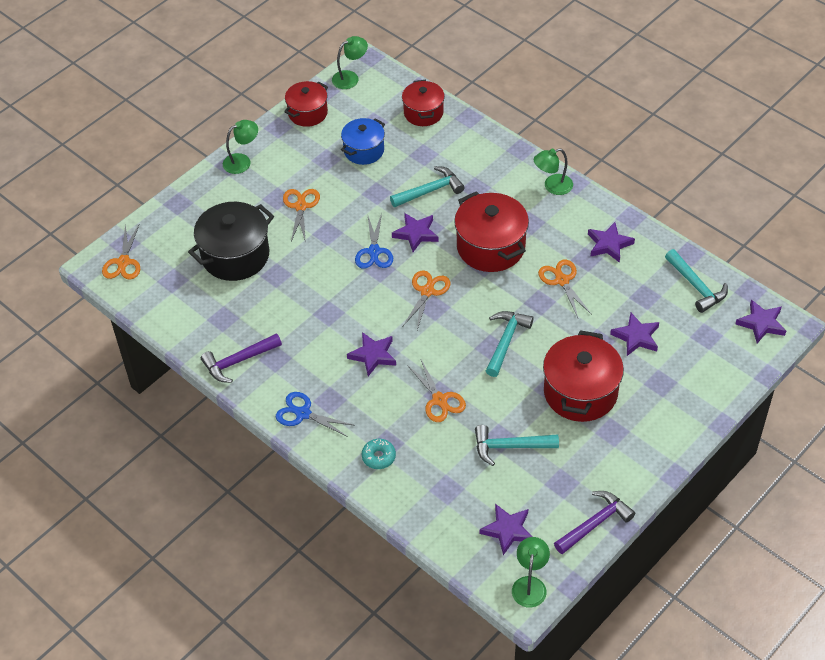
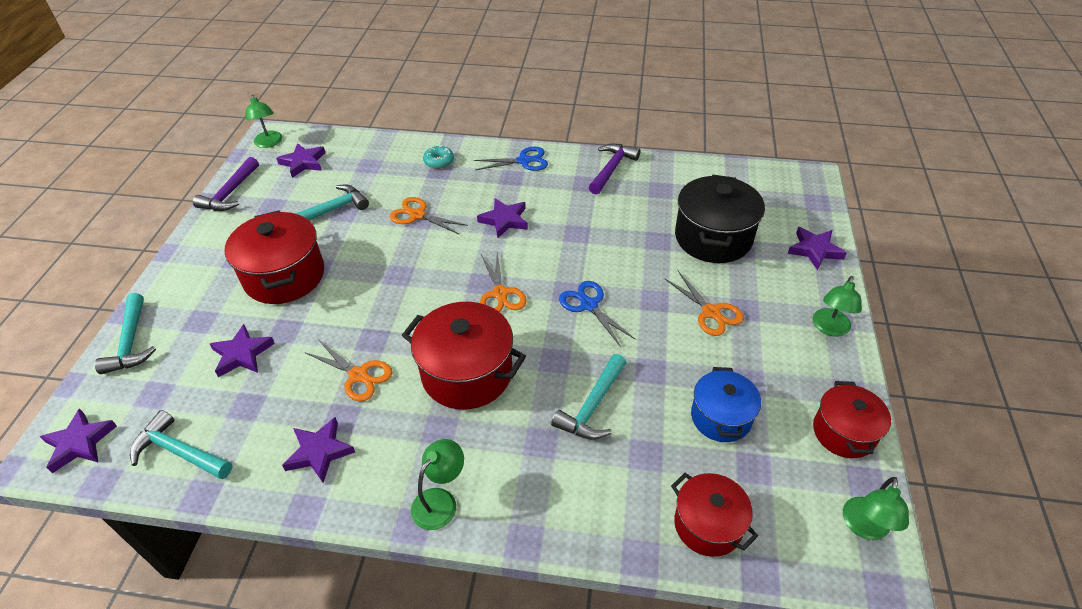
camera: 145 degrees right, 5 degrees down
(123, 262) = (795, 189): orange scissors -> none
(416, 234) = (563, 346): purple star -> purple star (814, 250)
(506, 341) = (386, 286): turquoise hammer -> turquoise hammer (131, 342)

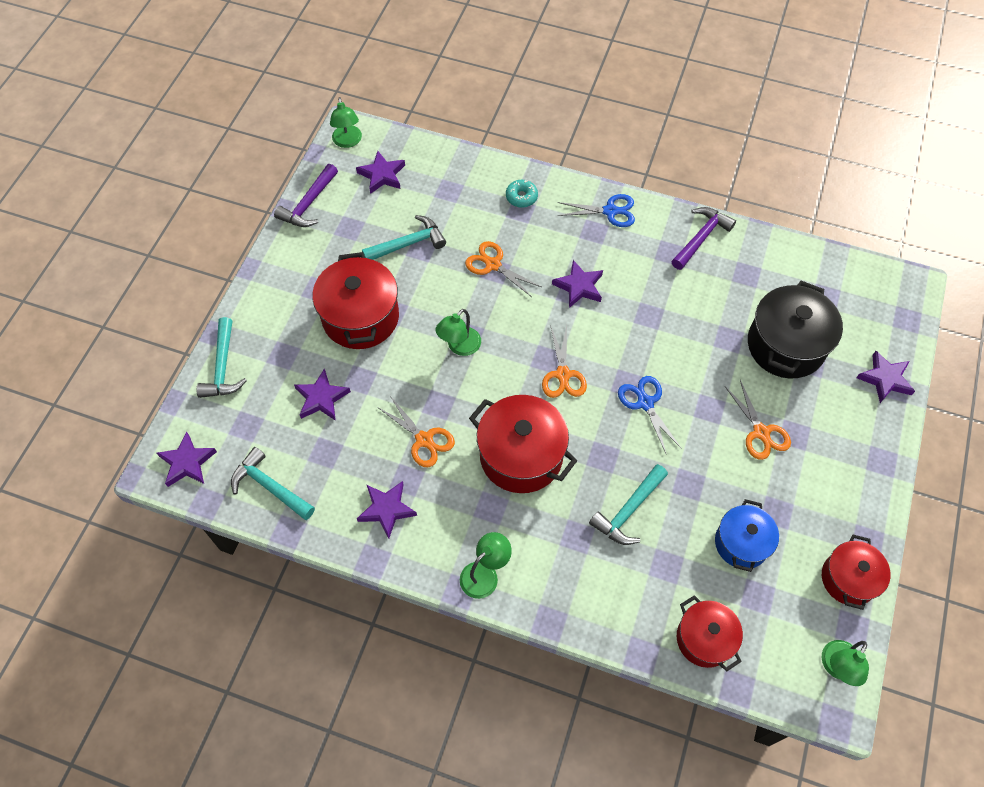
camera: 10 degrees right, 15 degrees up
(829, 328) = (870, 471): green lamp -> green lamp (459, 347)

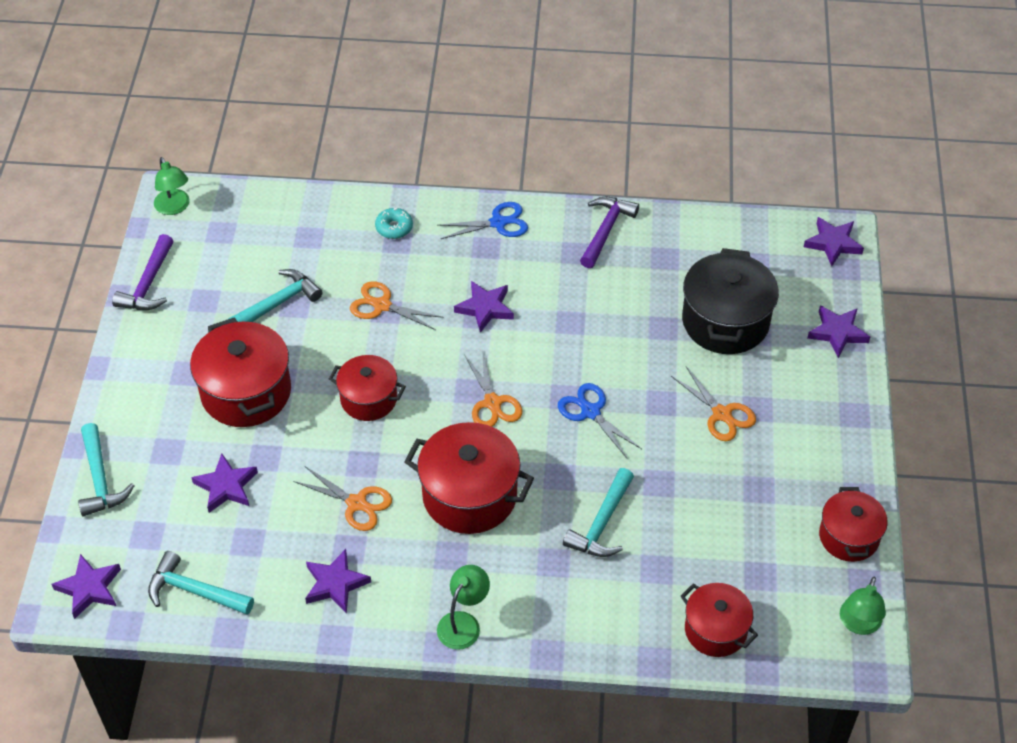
camera: 15 degrees left, 10 degrees down
(382, 175) = (226, 236): purple star -> purple star (833, 243)
(459, 347) = (369, 399): green lamp -> red pot
(741, 543) = (729, 528): blue pot -> none

